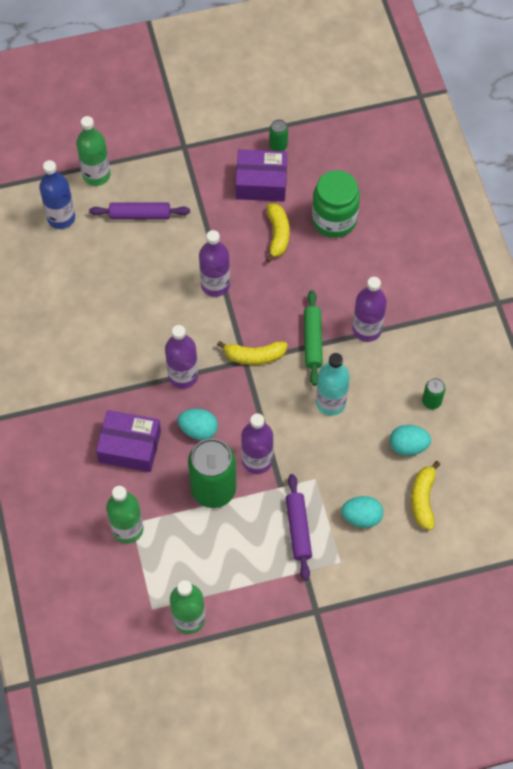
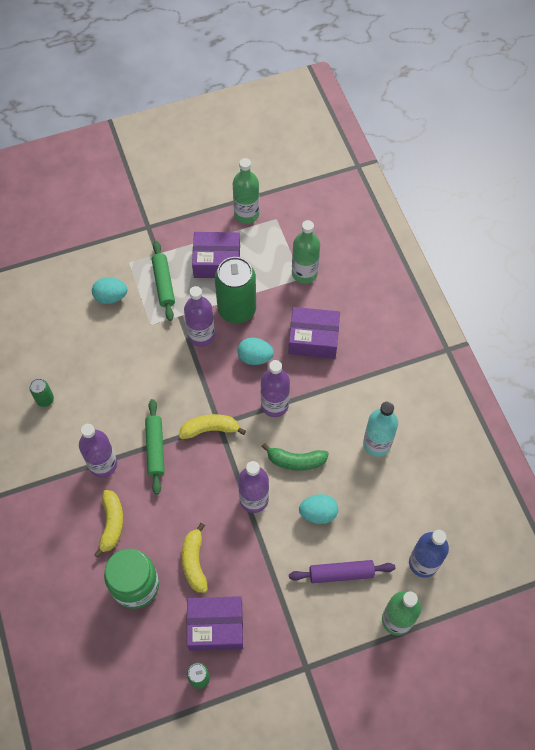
camera: 175 degrees right, 0 degrees up
(168, 318) = (295, 461): none -> green banana
(232, 554) = (217, 261): none -> purple box
(298, 529) = (163, 284): purple rolling pin -> green rolling pin
(331, 402) = (137, 391): turquoise bottle -> turquoise bottle (377, 444)
(408, 446) = (68, 358): turquoise egg -> turquoise egg (318, 513)
(423, 499) = (58, 315): yellow banana -> yellow banana (112, 524)

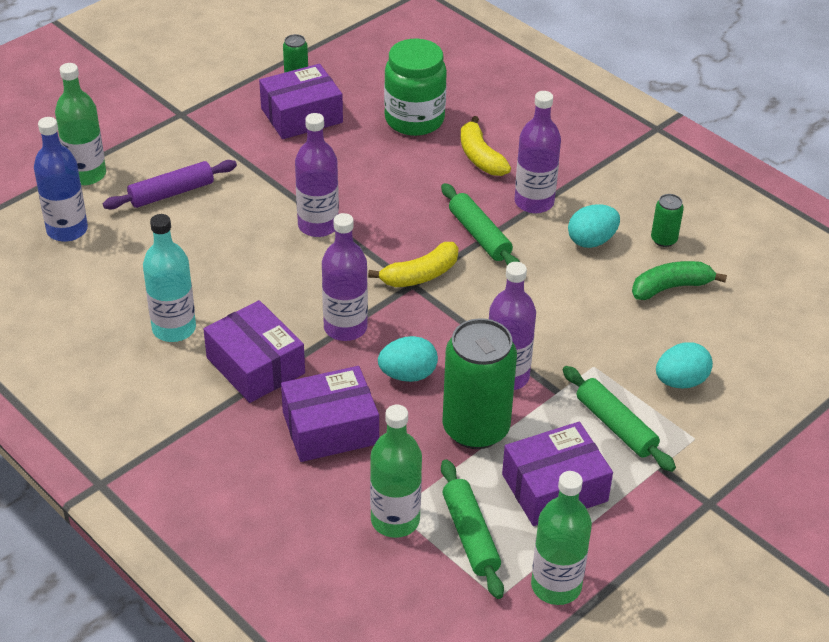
camera: 155 degrees right, 20 degrees down
(194, 562) = (358, 154): yellow banana -> none
(272, 252) = (470, 535): none -> green rolling pin
(295, 461) = (282, 277): green banana -> green banana (671, 287)
(318, 513) = (226, 236): turquoise egg -> turquoise egg (591, 241)
(338, 397) = (255, 365): none -> purple box

